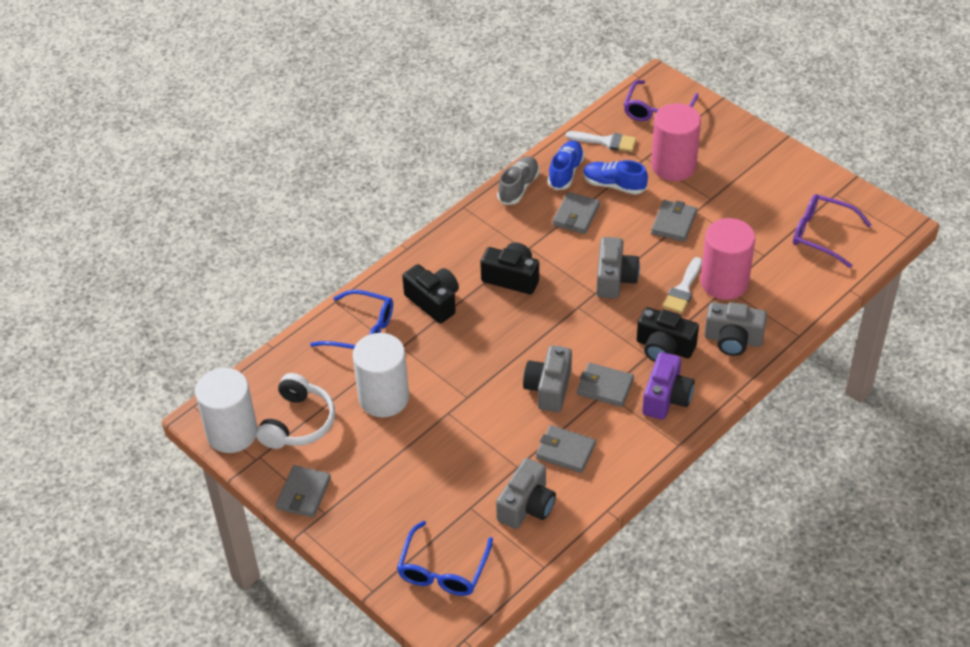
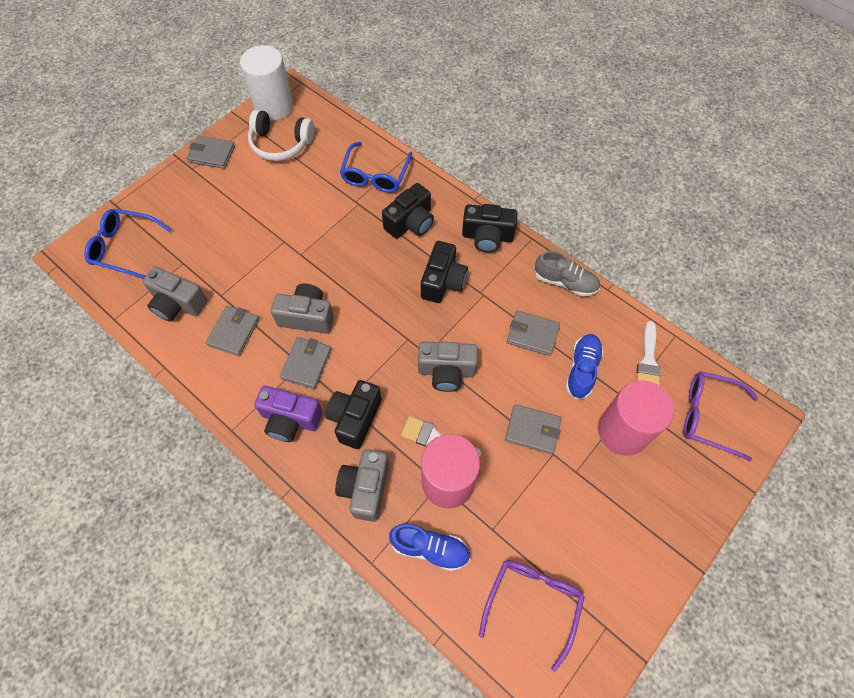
camera: 85 degrees right, 15 degrees up
(384, 398) = (303, 196): white cylinder -> none
(458, 240) = (487, 237): none -> black camera
(565, 172) = (594, 323): blue shoe -> blue shoe (430, 548)

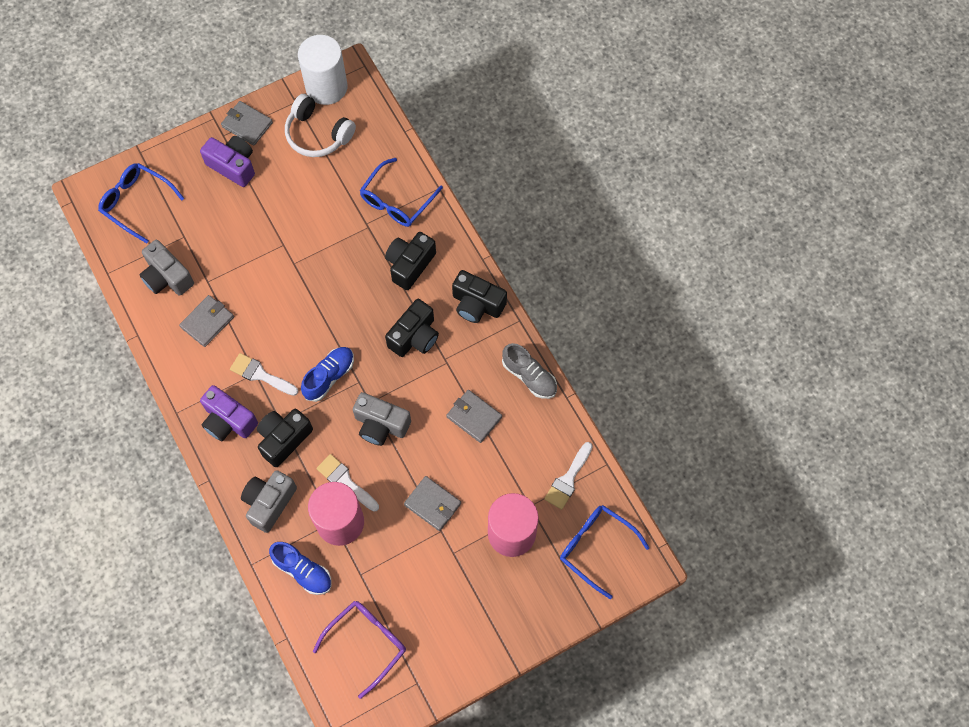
camera: 20 degrees right, 5 degrees up
(210, 190) = (233, 166): none -> purple camera
(306, 364) = (260, 374): grey wallet -> white brush
(307, 316) = (277, 329): grey camera -> none
(410, 223) = (410, 265): black camera -> black camera turned 150 degrees clockwise
(582, 370) = (503, 466): blue shoe -> blue shoe (329, 377)
(708, 416) = (596, 548): purple glasses -> blue glasses

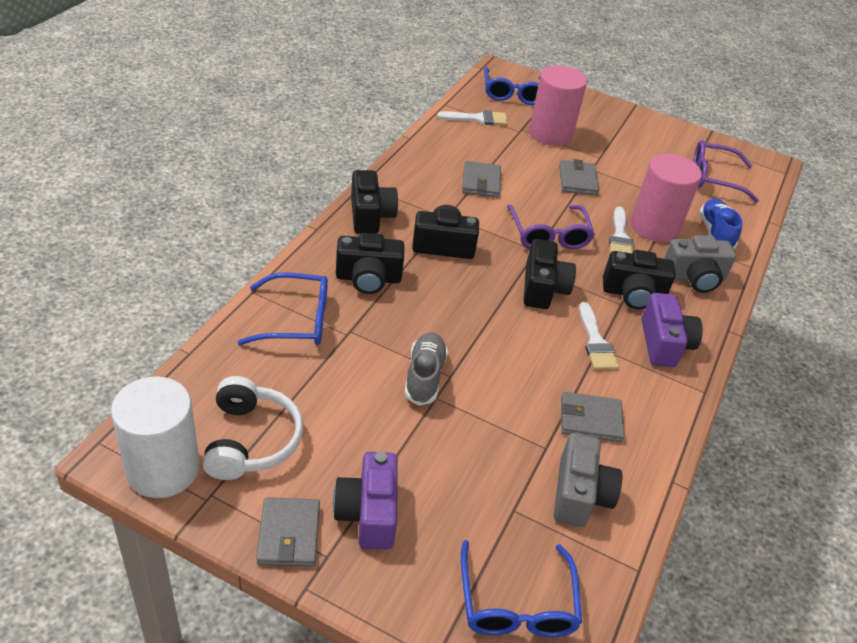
camera: 130 degrees left, 25 degrees down
(329, 377) = (543, 288): blue shoe -> black camera
(381, 425) = (549, 235): grey camera -> purple glasses
(529, 376) = (411, 162): grey shoe -> grey shoe (424, 376)

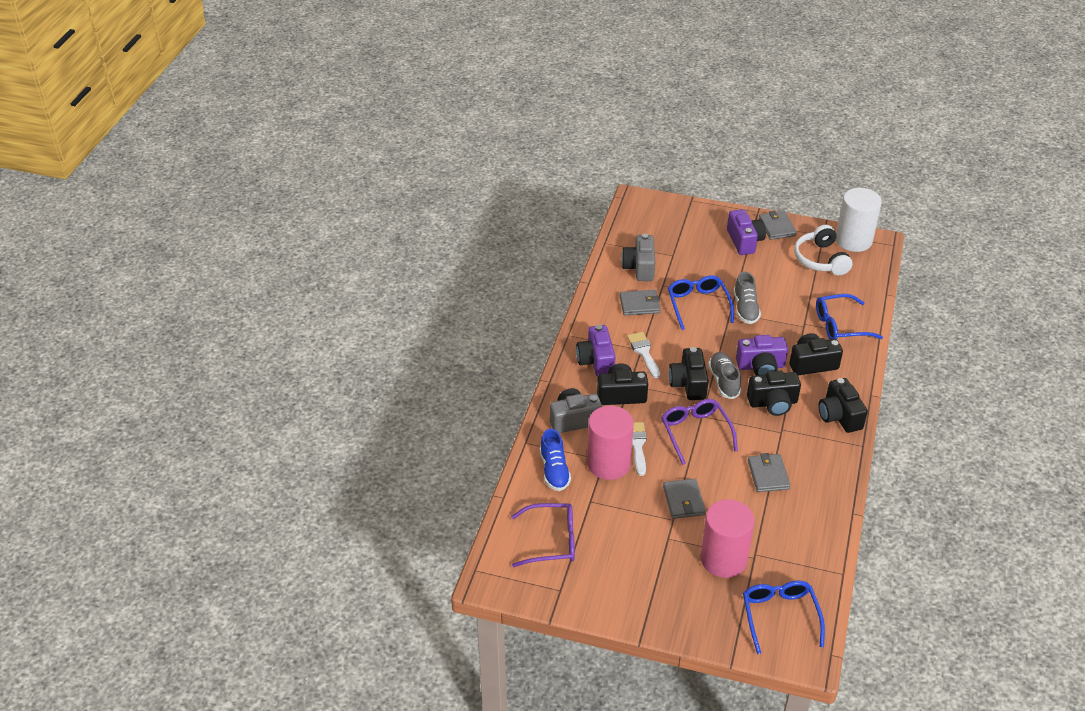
camera: 175 degrees right, 0 degrees up
(439, 289) = (760, 366): none -> purple camera
(478, 119) = (801, 560): white brush -> none
(495, 282) = (724, 381): none -> grey shoe
(516, 603) = (661, 222): blue glasses -> blue glasses (698, 305)

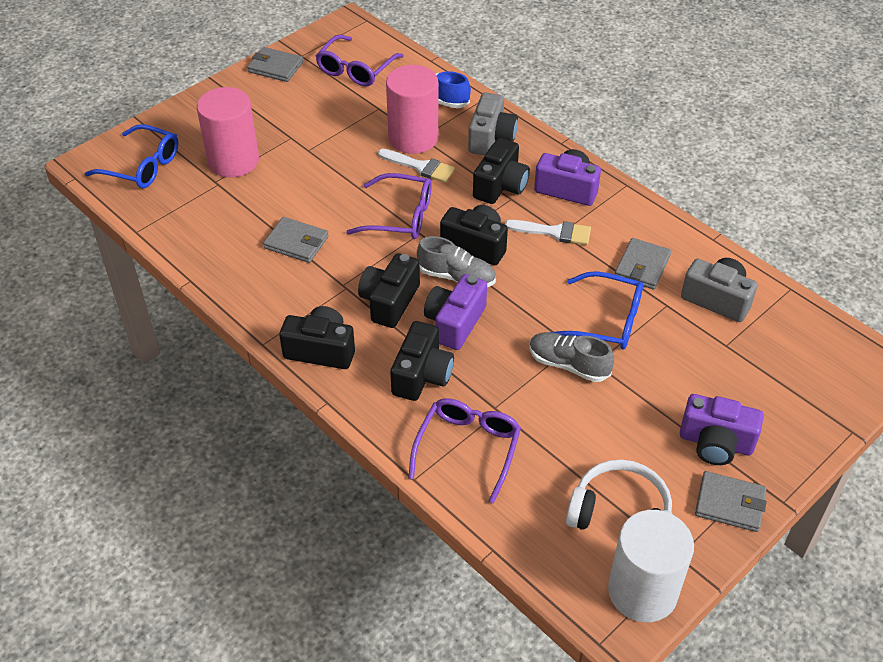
camera: 120 degrees right, 5 degrees up
(684, 500) = (322, 167): grey wallet -> grey wallet (275, 67)
(840, 325) = (468, 449): blue glasses -> purple glasses

